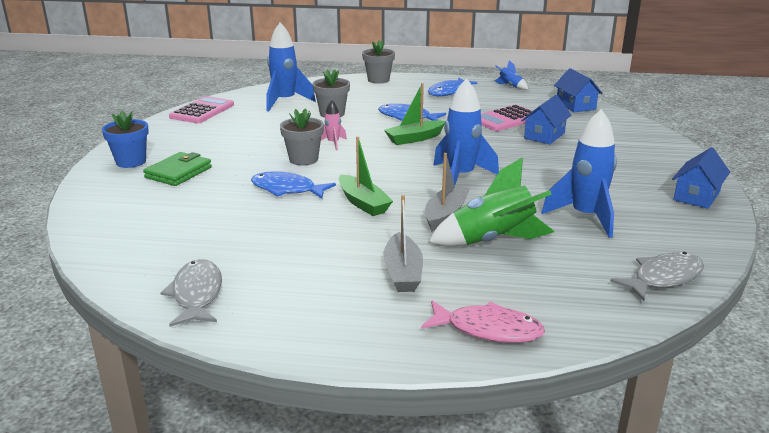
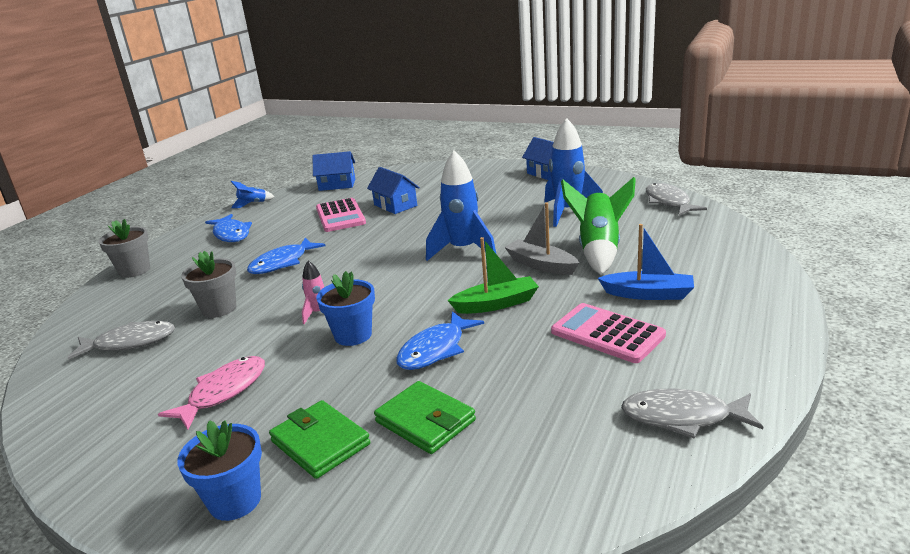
camera: 70 degrees left, 0 degrees up
(198, 199) = (425, 421): none -> green wallet
(202, 111) = (75, 423): pink calculator -> pink calculator (607, 334)
(285, 102) = (130, 343): blue rocket -> grey fish
(303, 159) = (353, 335): grey flower pot -> blue flower pot
(403, 272) = (648, 294): grey boat -> blue boat
(414, 138) = (349, 264): green boat -> none
(488, 329) = (741, 268): pink fish -> pink fish (223, 392)

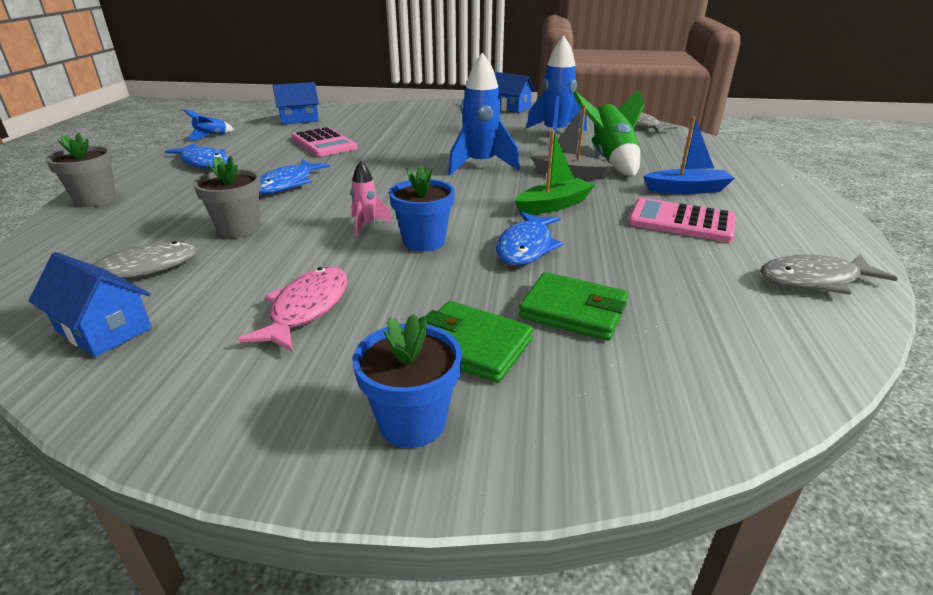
camera: 20 degrees left, 5 degrees up
(395, 205) = (378, 133): blue house -> blue house (104, 329)

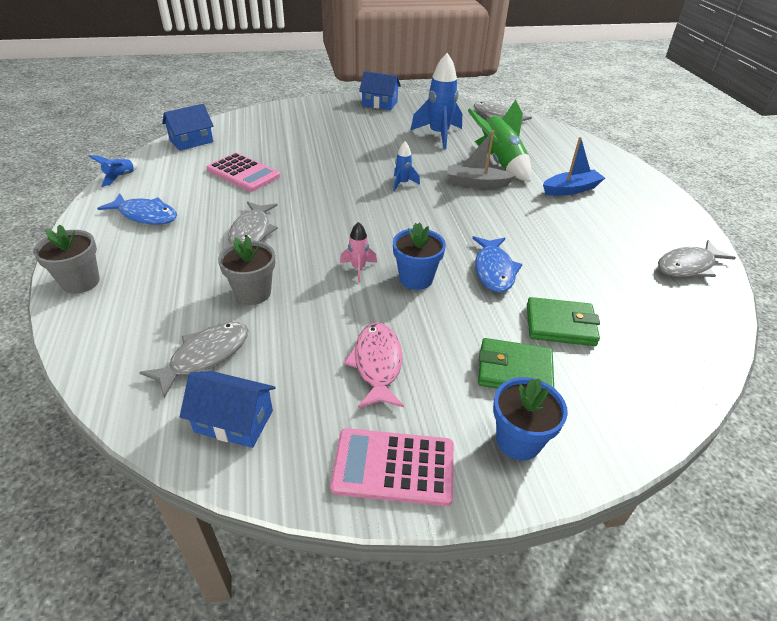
camera: 20 degrees left, 10 degrees up
(287, 184) = (252, 232): blue fish -> grey fish
(480, 165) = (402, 183): blue rocket -> blue rocket, size x0.50
(553, 205) = (487, 222): green boat -> none
(681, 221) = (583, 224): pink calculator -> pink calculator (393, 467)

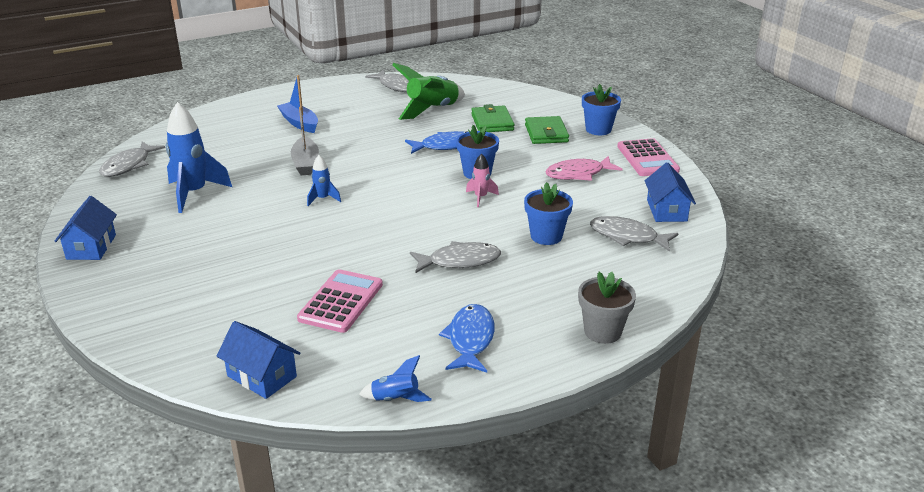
camera: 105 degrees left, 10 degrees down
(253, 293) = (546, 236): grey flower pot -> blue flower pot
(499, 163) = (256, 156): green rocket -> green rocket (432, 110)

